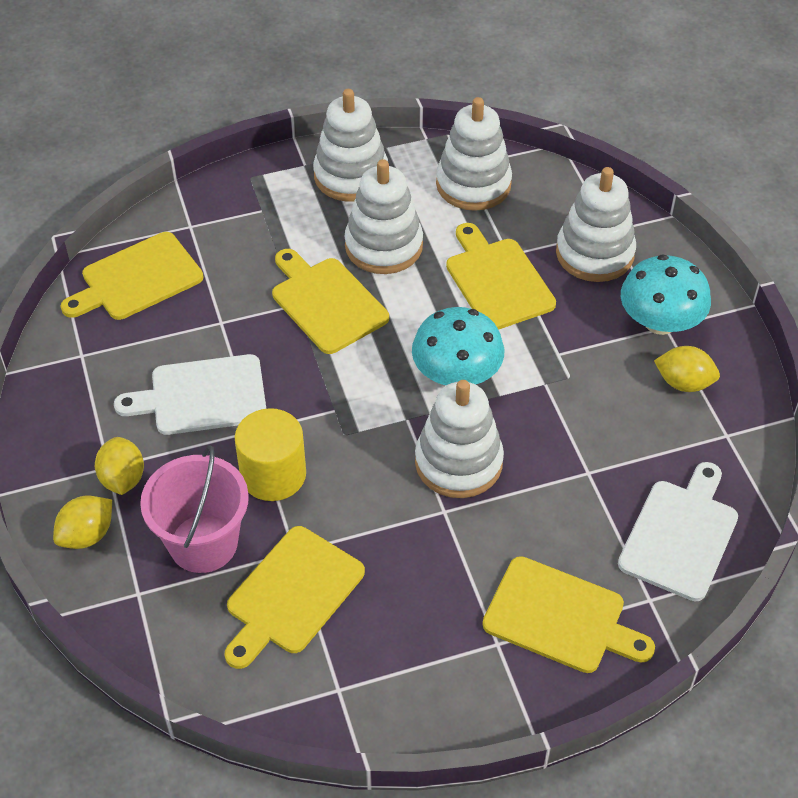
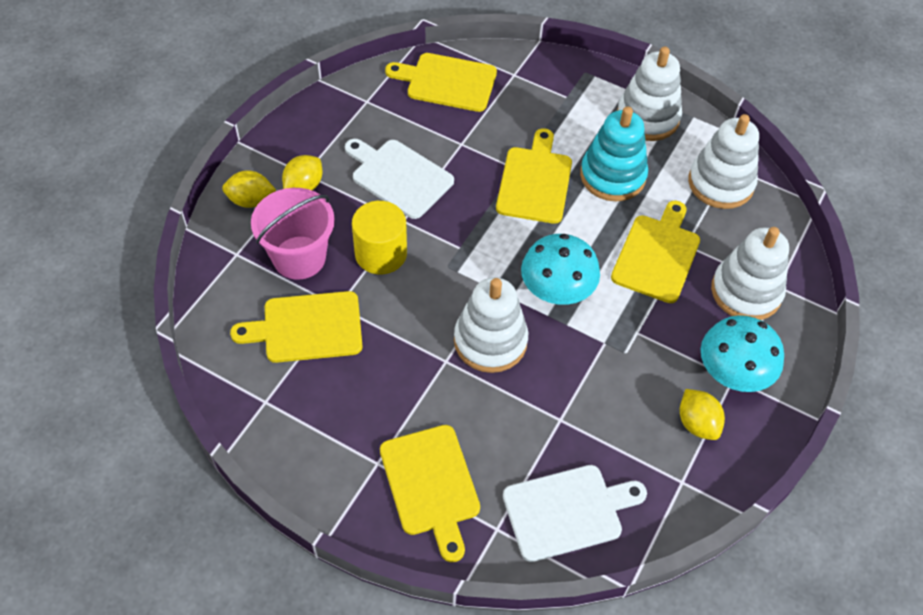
camera: 45 degrees right, 5 degrees up
(383, 246) = (612, 176): white stacking toy -> turquoise stacking toy

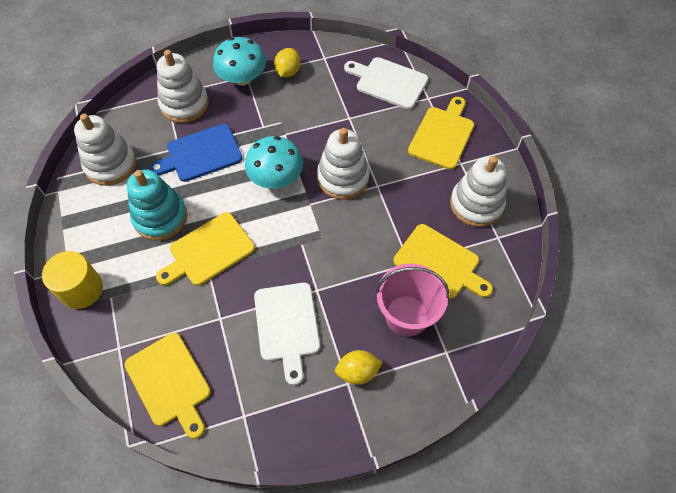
camera: 135 degrees left, 5 degrees up
(251, 200) = (404, 390): yellow lemon -> none
(381, 253) = (352, 277): yellow cylinder -> yellow cylinder (81, 289)
(647, 117) = (86, 238): white stacking toy -> white stacking toy (476, 204)
(657, 255) = (201, 154): yellow cutting board -> blue cutting board

